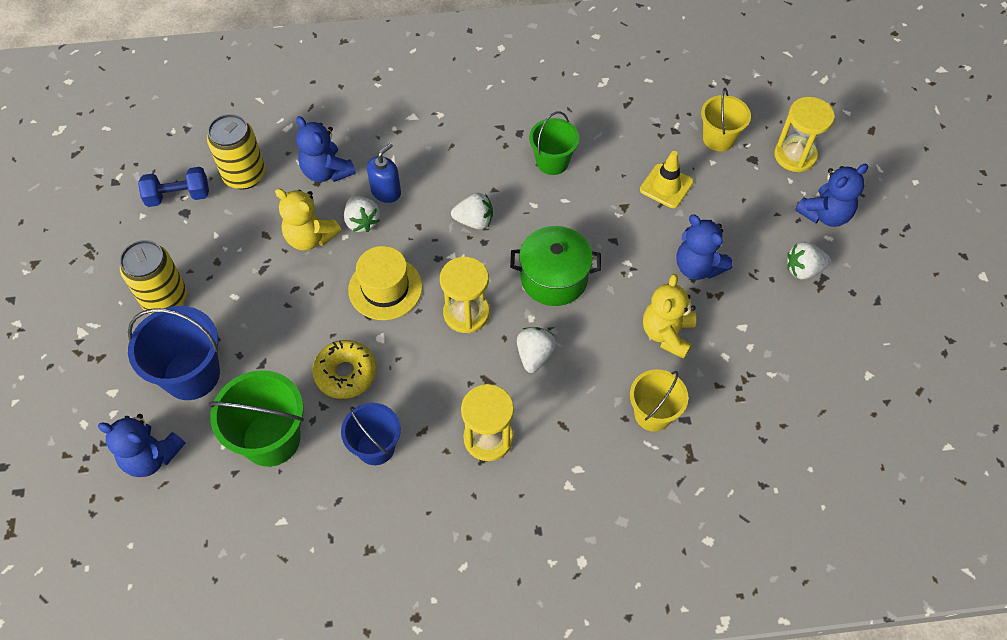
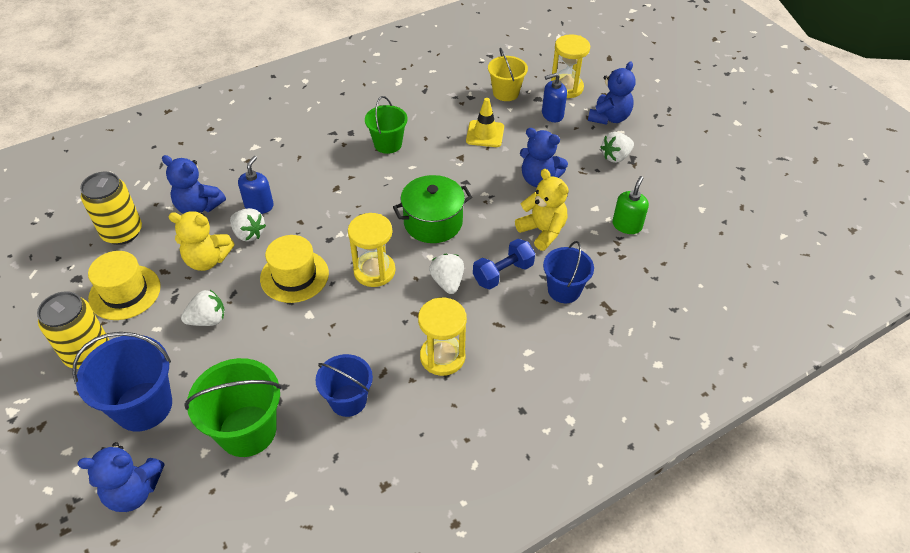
camera: 25 degrees left, 10 degrees down
(178, 196) = (64, 267): blue dumbbell -> blue dumbbell (503, 273)
(221, 245) = (125, 292): none -> yellow hat
(345, 373) = (291, 353): yellow donut -> none
(474, 221) = (346, 203): white strawberry -> white strawberry (208, 320)
(653, 414) = (564, 290): yellow bucket -> blue bucket
(667, 334) = (542, 231): yellow teddy bear -> yellow teddy bear turned 150 degrees clockwise
(758, 187) = (552, 114): none -> blue soap dispenser
(767, 362) = (627, 225): none -> green soap dispenser

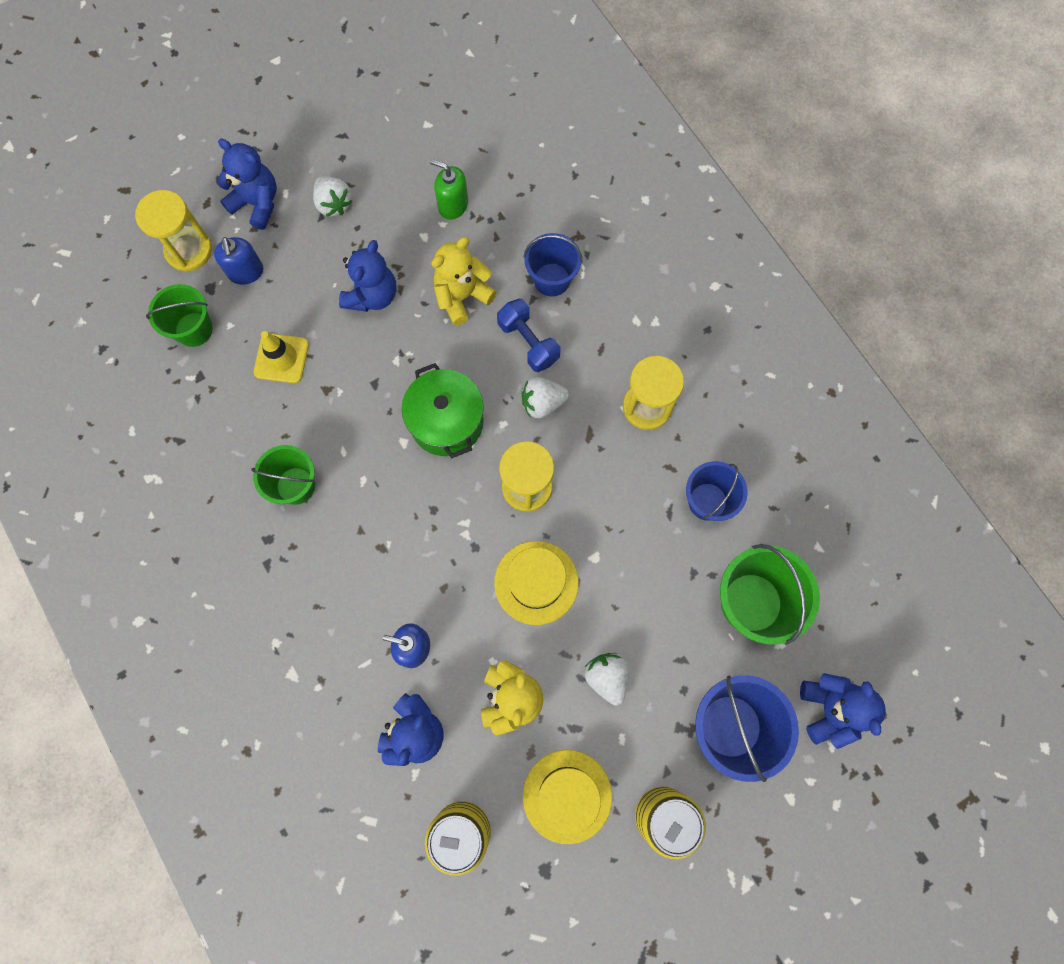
camera: 90 degrees left, 25 degrees up
(249, 234) = (465, 652): white strawberry -> none
(506, 93) = (194, 329): yellow bucket -> green bucket

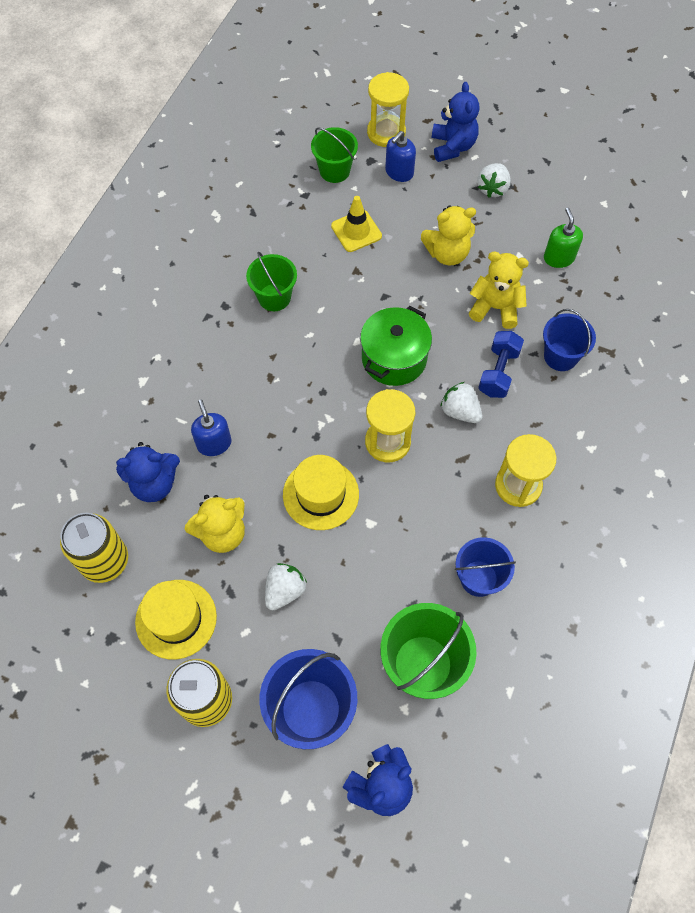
camera: 55 degrees right, 10 degrees down
(372, 295) = (447, 253): blue teddy bear -> yellow teddy bear

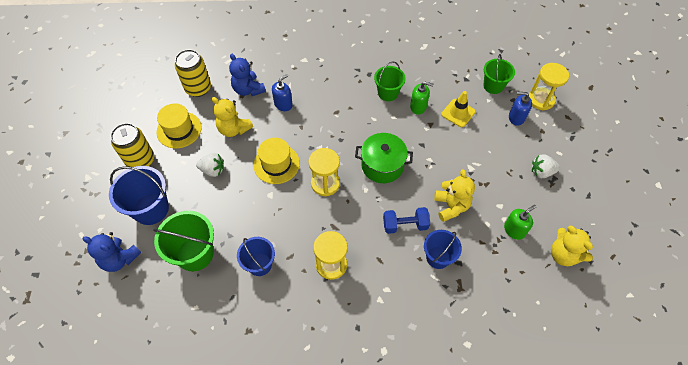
camera: 65 degrees right, 5 degrees down
(320, 272) = (418, 107): none -> green soap dispenser
(447, 253) = (474, 165): yellow teddy bear -> yellow teddy bear (563, 254)
(452, 147) = (557, 138): blue teddy bear -> none
(460, 411) = (365, 213): white strawberry -> none

